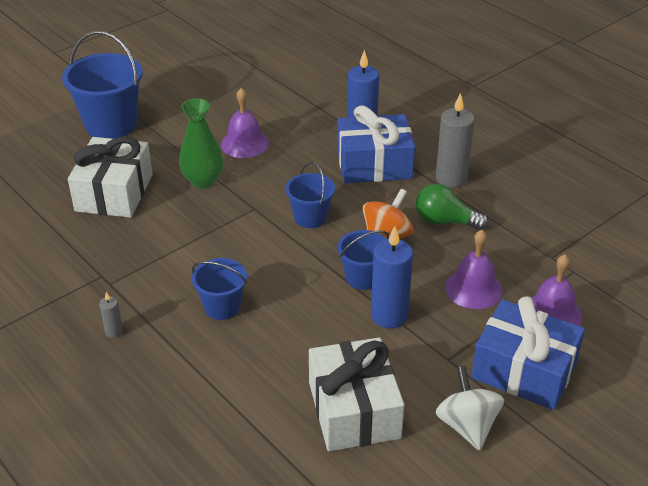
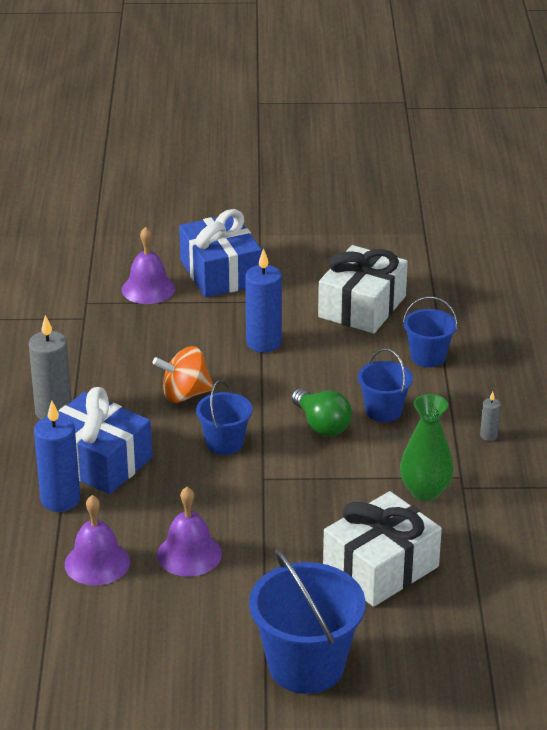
camera: 140 degrees left, 5 degrees down
(203, 181) = (279, 533): green vase -> green vase (425, 491)
(363, 277) = (246, 376): blue bucket -> blue bucket (428, 357)
(445, 221) = (118, 381): green light bulb -> green light bulb (321, 425)
(467, 425) = (300, 267): white spinning top -> none
(473, 288) = (176, 328): purple bell -> purple bell (97, 563)

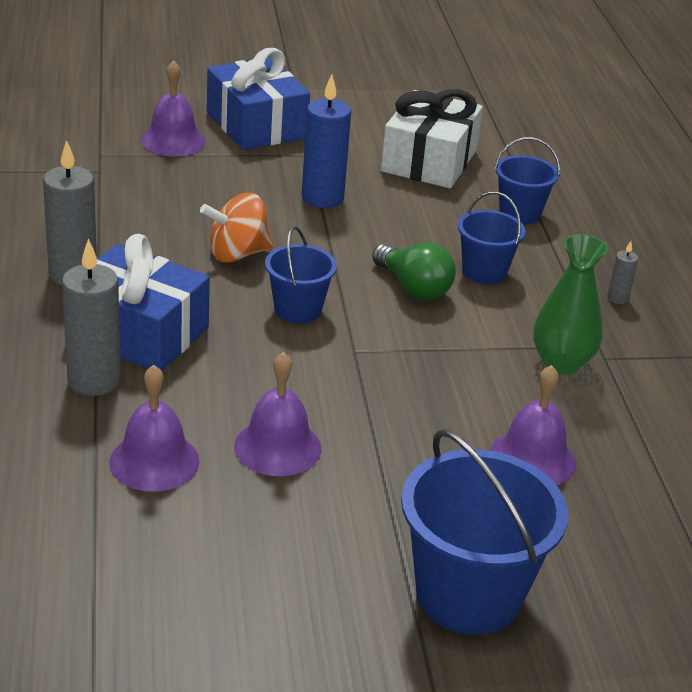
camera: 10 degrees left, 0 degrees up
(60, 500) = (94, 380): blue candle -> grey candle
(380, 567) = (532, 458): white gift -> purple bell

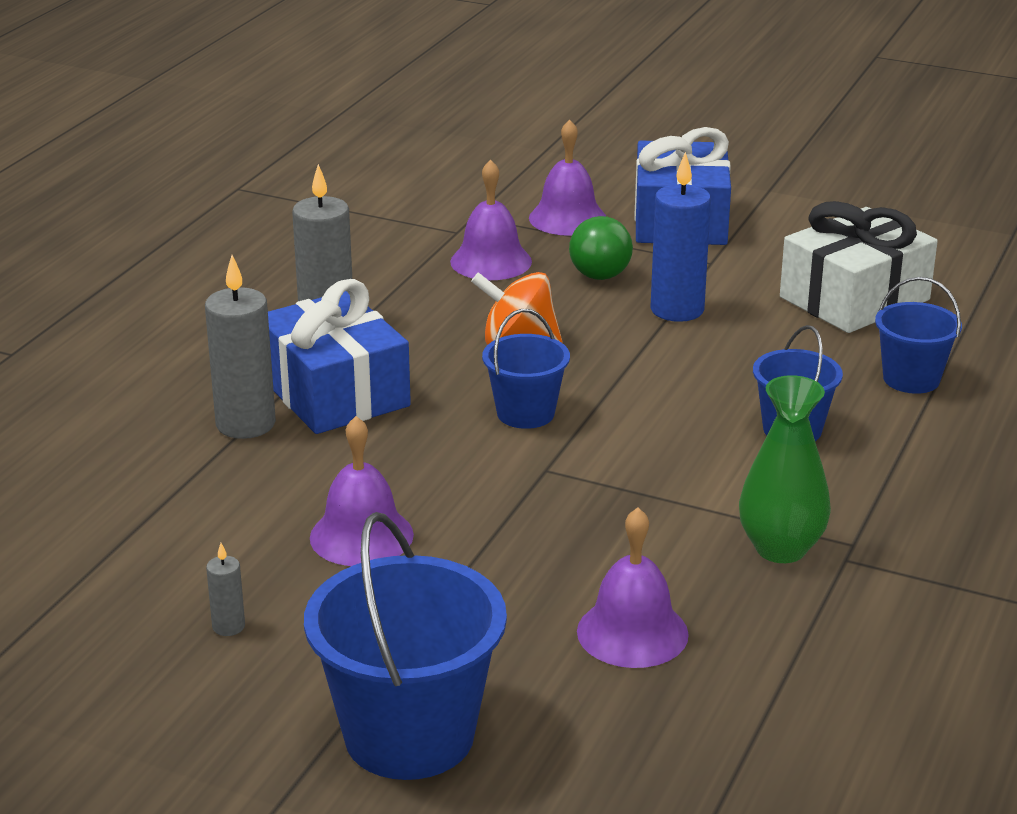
camera: 35 degrees right, 5 degrees down
(154, 461) = (226, 512): purple bell -> purple bell (491, 261)
(413, 287) = (684, 425): green light bulb -> green light bulb (597, 268)
(617, 298) = (937, 501): grey candle -> grey candle (228, 626)

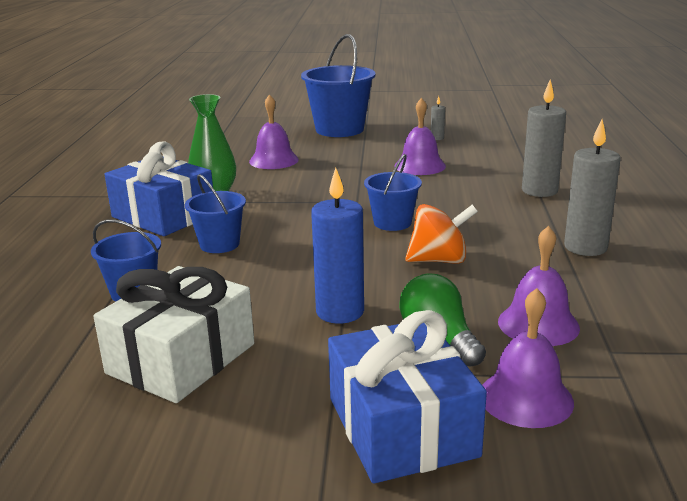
camera: 160 degrees right, 5 degrees down
(334, 392) = (516, 212): blue gift -> blue gift (163, 215)

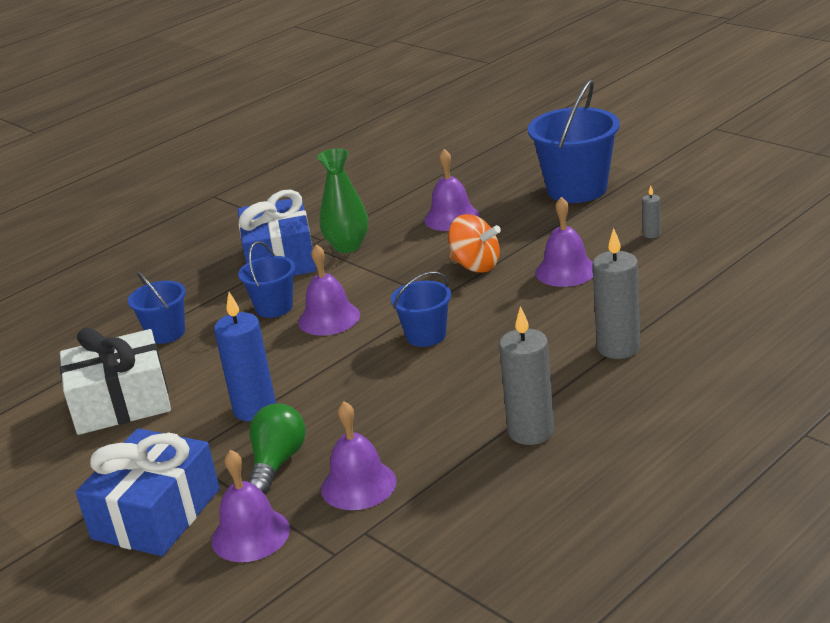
camera: 45 degrees right, 5 degrees up
(287, 236) = (329, 318): none -> purple bell
(439, 260) = (394, 392): orange spinning top -> orange spinning top (475, 266)

